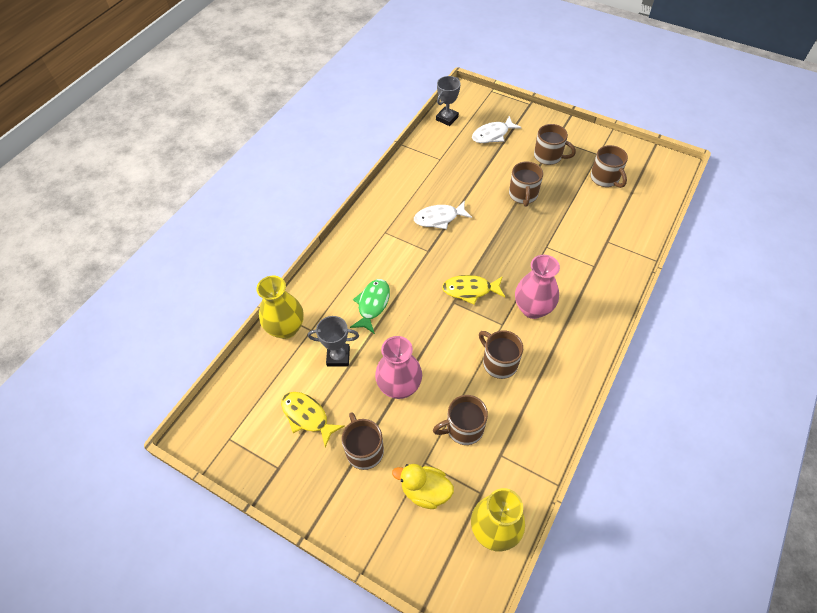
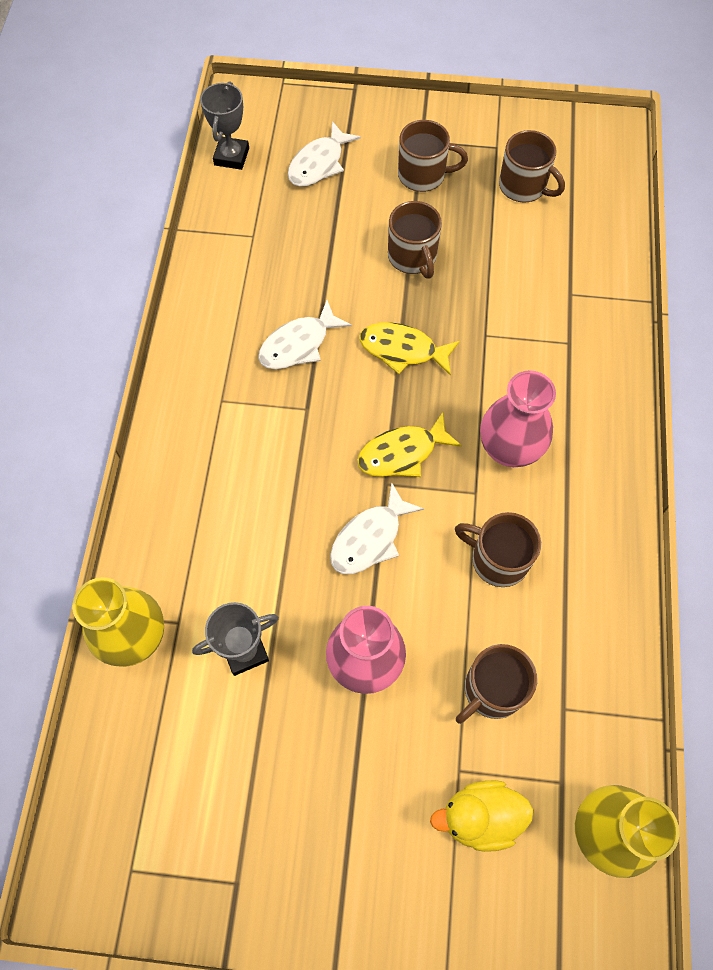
camera: 25 degrees left, 10 degrees up
(307, 416) = (242, 775): yellow fish -> yellow fish (403, 350)
(364, 450) = (358, 792): brown mug -> none
(372, 304) = (259, 538): green fish -> none
(432, 326) = (370, 538): none -> white fish

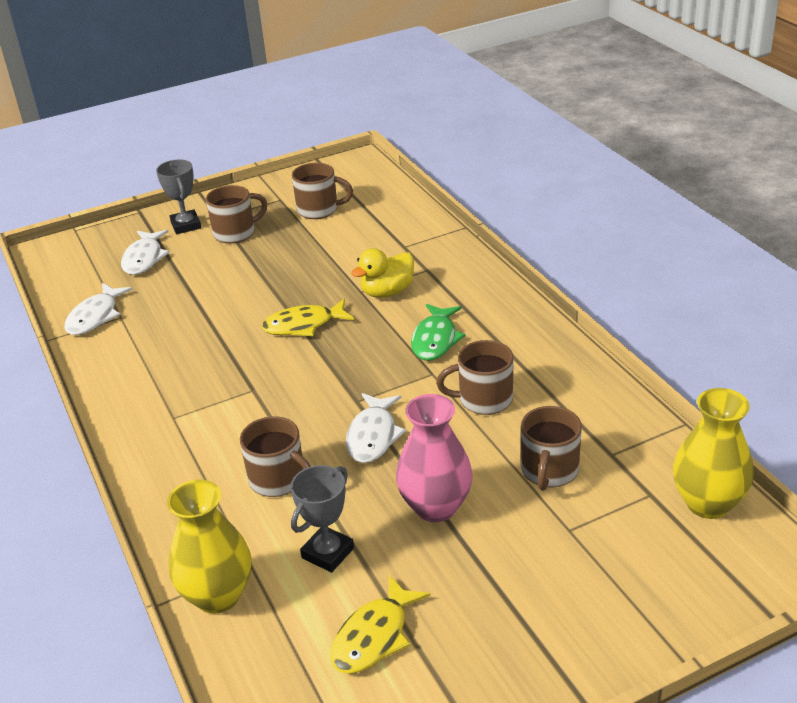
camera: 30 degrees left, 30 degrees down
(231, 156) = (63, 283): grey trophy -> grey trophy (186, 225)
(298, 344) = (214, 358): white fish -> white fish (95, 316)
(402, 453) = (355, 378): yellow fish -> yellow fish (374, 636)
(412, 257) = (266, 276): brown mug -> brown mug (279, 480)
(480, 817) = (611, 547): yellow duck -> yellow duck (387, 292)
(509, 449) = (435, 339): pink vase -> green fish

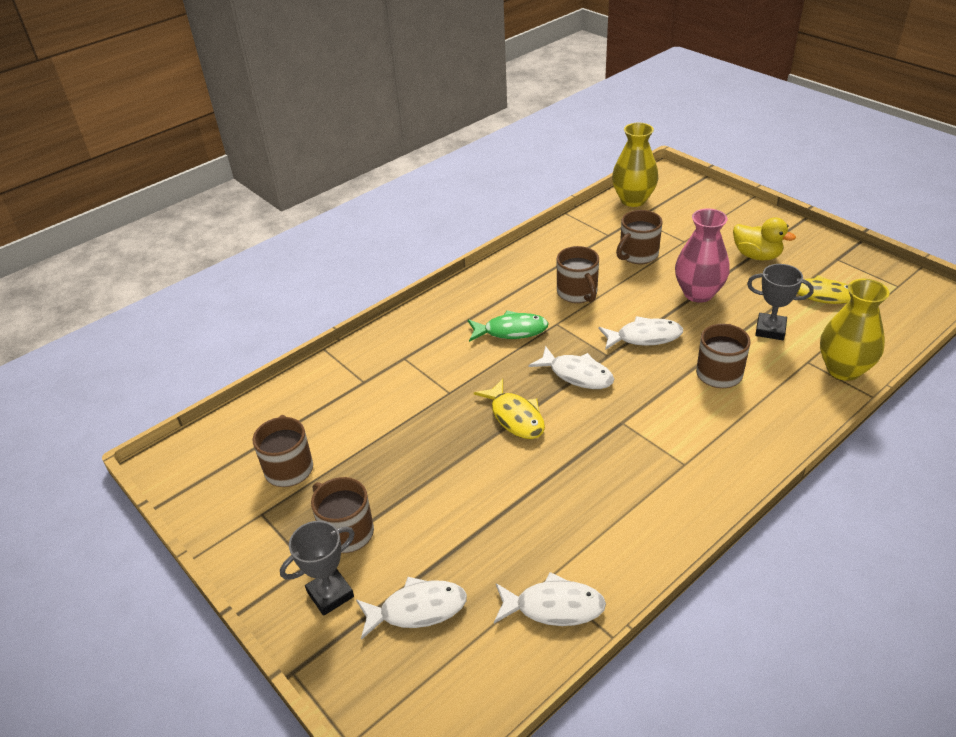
camera: 105 degrees left, 5 degrees up
(339, 373) = (577, 374): none -> white fish
(387, 292) = (446, 375): yellow duck -> yellow duck (756, 256)
(549, 471) = (637, 255): brown mug -> brown mug turned 135 degrees clockwise

